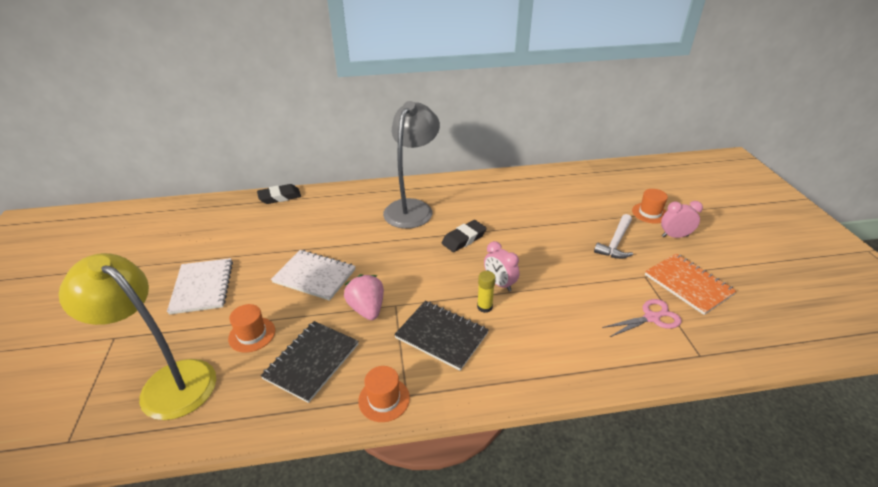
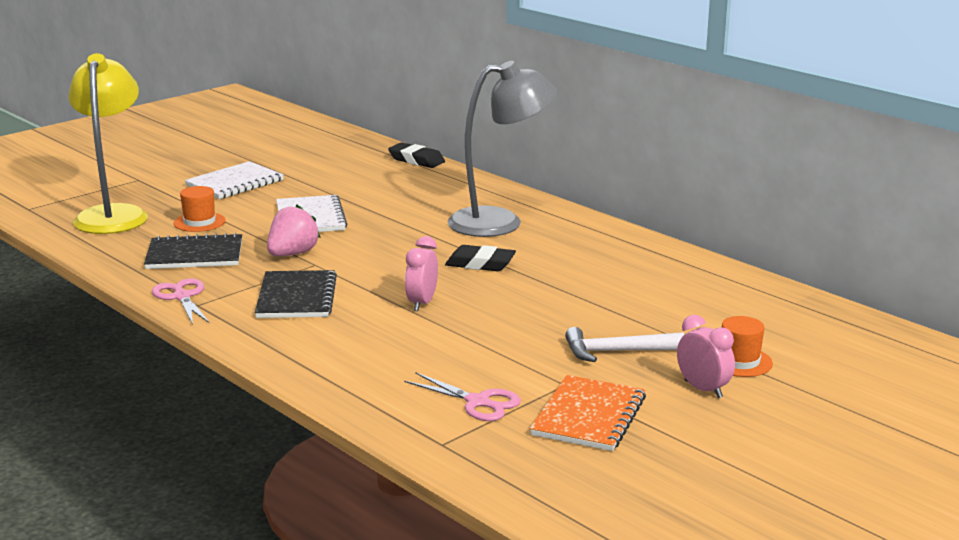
camera: 55 degrees right, 15 degrees down
(384, 399) = (182, 297): orange hat -> pink scissors
(484, 307) = (369, 306): yellow glue stick -> none

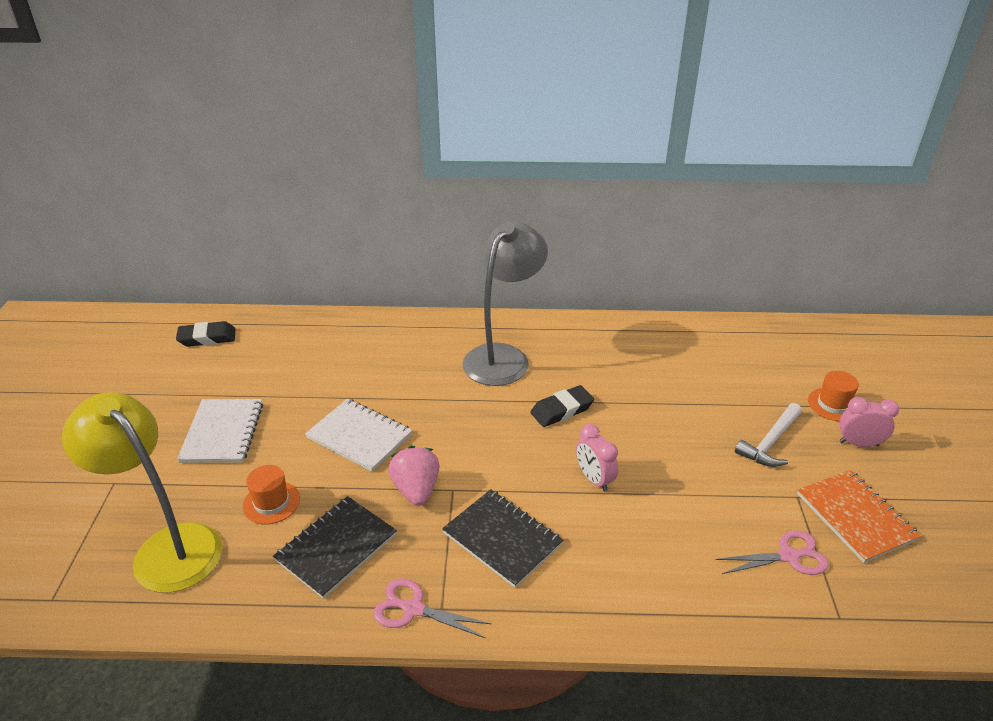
camera: 45 degrees left, 15 degrees up
(416, 160) = (335, 321): black eraser -> black eraser (207, 338)

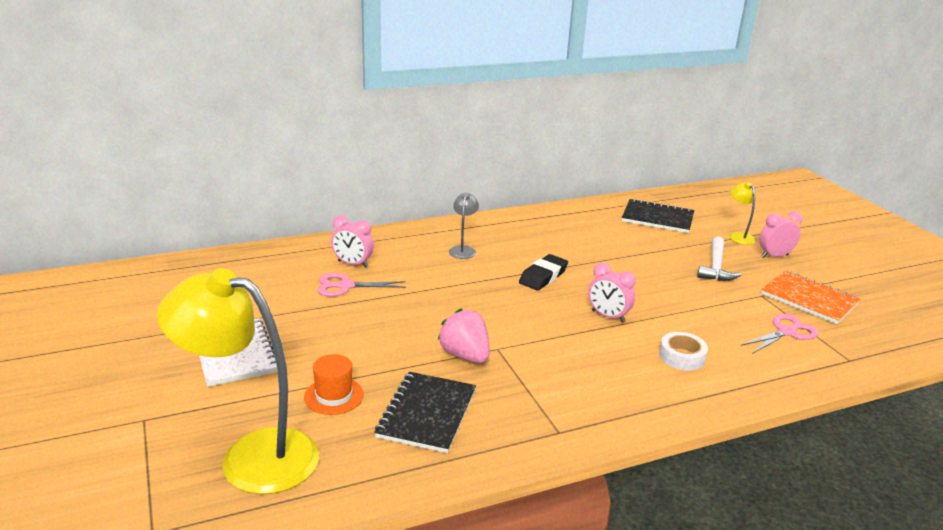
camera: 25 degrees left, 10 degrees down
(207, 338) = (153, 284): black eraser -> none
(359, 436) = (379, 329): white notebook -> none
(386, 352) = (353, 264): none -> pink clock
(413, 609) = (535, 439): pink scissors -> pink scissors (345, 286)
(502, 539) = (568, 372): black notebook -> black notebook (657, 218)
(503, 357) = (463, 250): grey lamp -> grey lamp, size x0.44
(637, 554) = (682, 357): none -> white tape
(833, 404) = (738, 236): orange hat -> yellow lamp

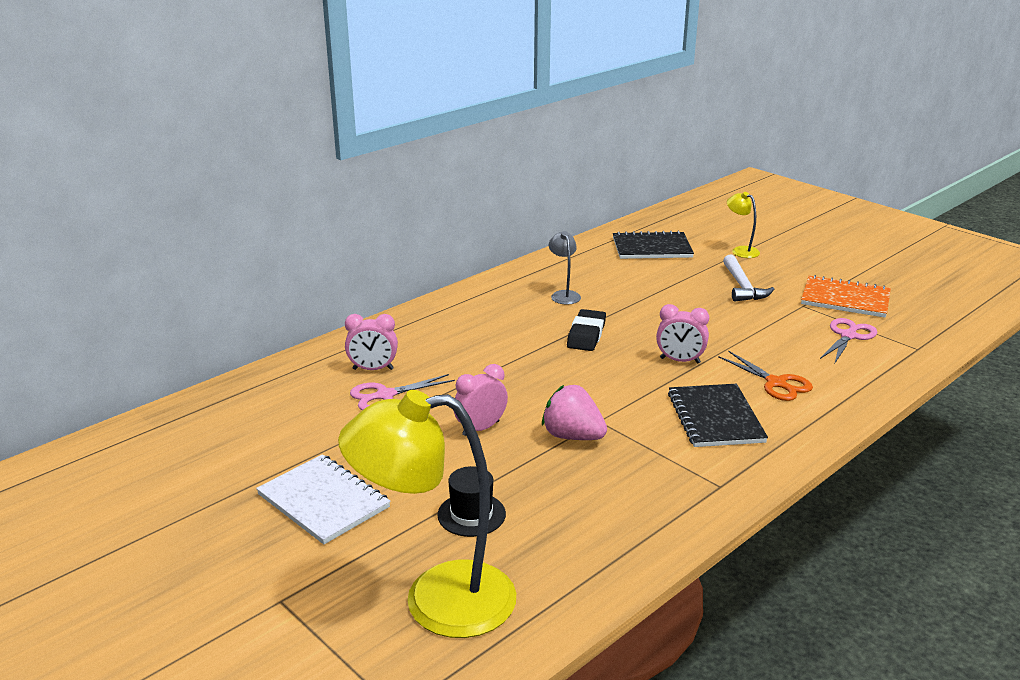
camera: 20 degrees left, 0 degrees up
(334, 396) = (471, 514): orange hat -> black hat
(427, 413) = (582, 505): black notebook -> black notebook (715, 418)
(463, 250) = (481, 325): grey lamp -> grey lamp (564, 295)
(682, 357) = (776, 383): white tape -> orange scissors
(774, 256) = (786, 263): pink clock -> pink clock (480, 428)

